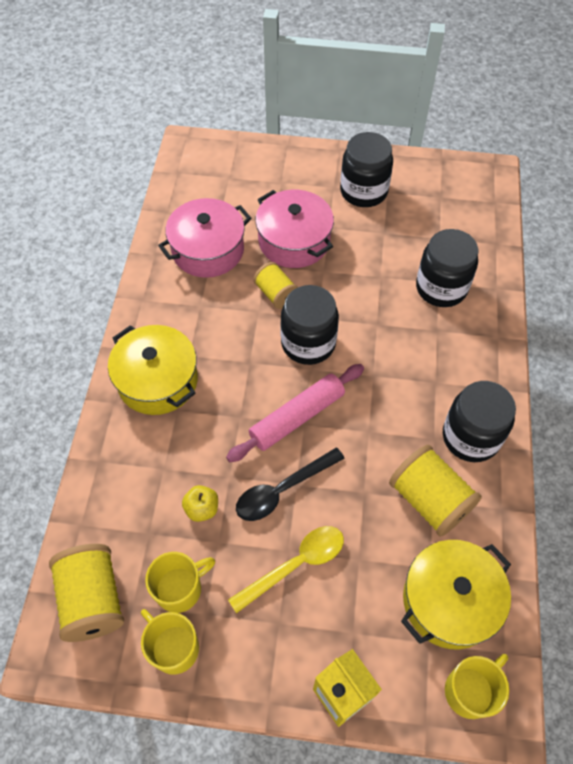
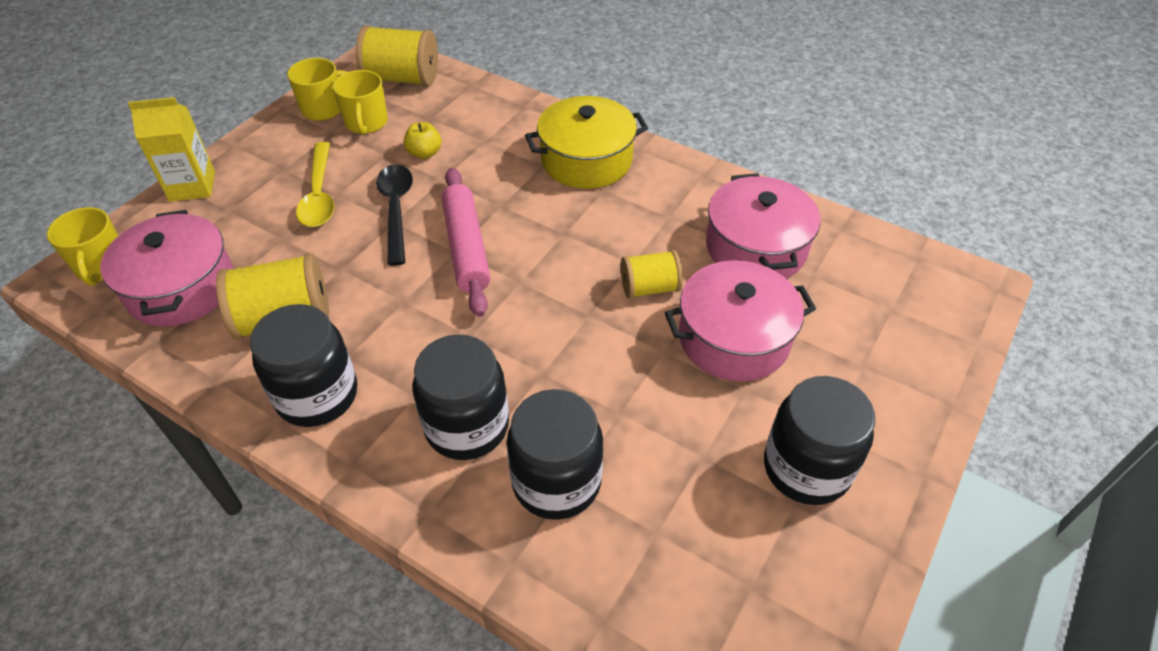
camera: 115 degrees right, 10 degrees down
(308, 343) = (556, 292): black jar -> black jar (467, 426)
(449, 600) = (181, 288): yellow pot -> pink pot

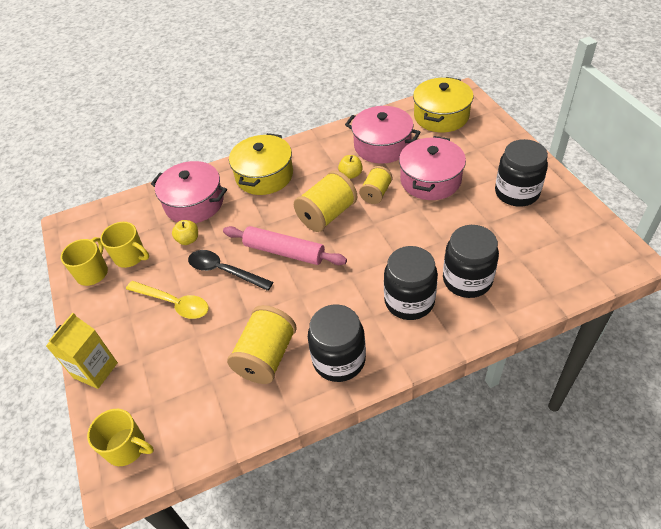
camera: 50 degrees left, 0 degrees up
(181, 288) = (191, 404): pink pot -> pink pot (194, 203)
(402, 79) = (107, 224): yellow spool -> yellow spool (327, 215)
(664, 242) = (351, 174): none -> yellow apple
(893, 285) = (441, 116): none -> yellow pot

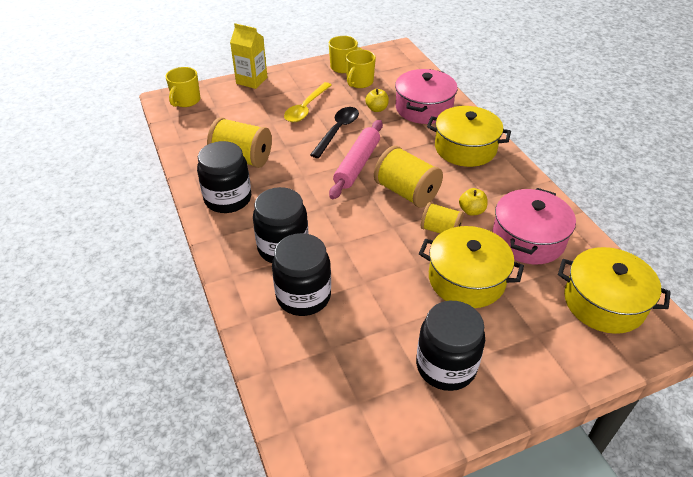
camera: 85 degrees right, 5 degrees down
(430, 180) = (466, 279): pink pot -> yellow pot

